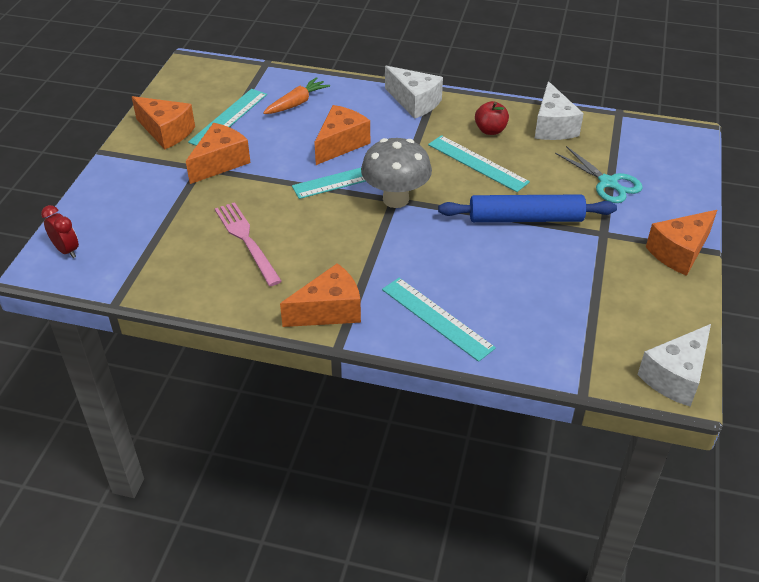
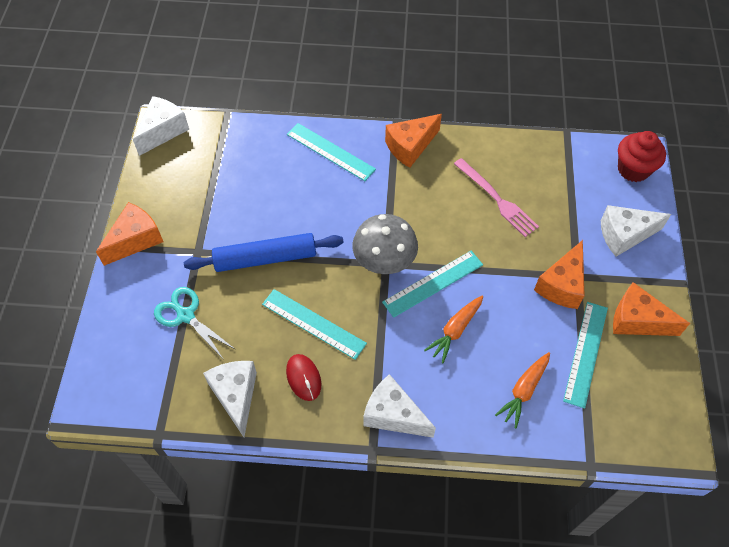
camera: 170 degrees right, 15 degrees up
(66, 250) = (633, 169): red clock -> red cupcake
(127, 192) = (624, 235): none -> white cheese
(341, 144) = (455, 330): orange cheese -> orange carrot
(490, 130) = (304, 378): red apple -> red mouse

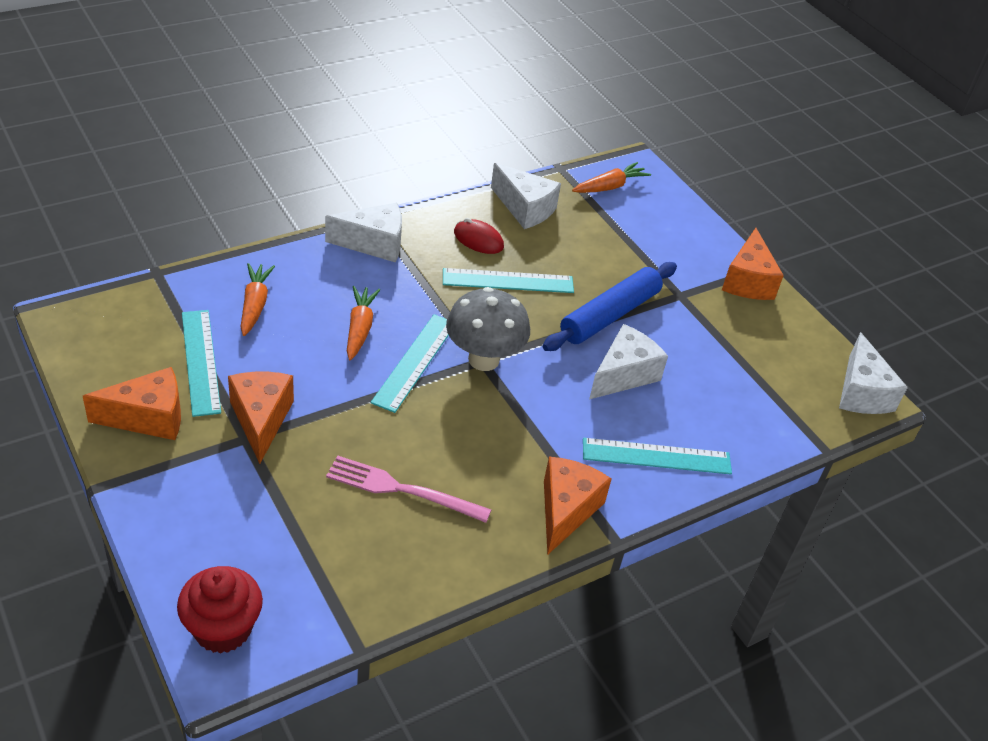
camera: 140 degrees right, 15 degrees down
(138, 387) = (610, 186): none -> orange carrot
(185, 315) = (630, 244): turquoise scissors -> none
(624, 235) = (201, 517): white cheese -> white cheese (623, 374)

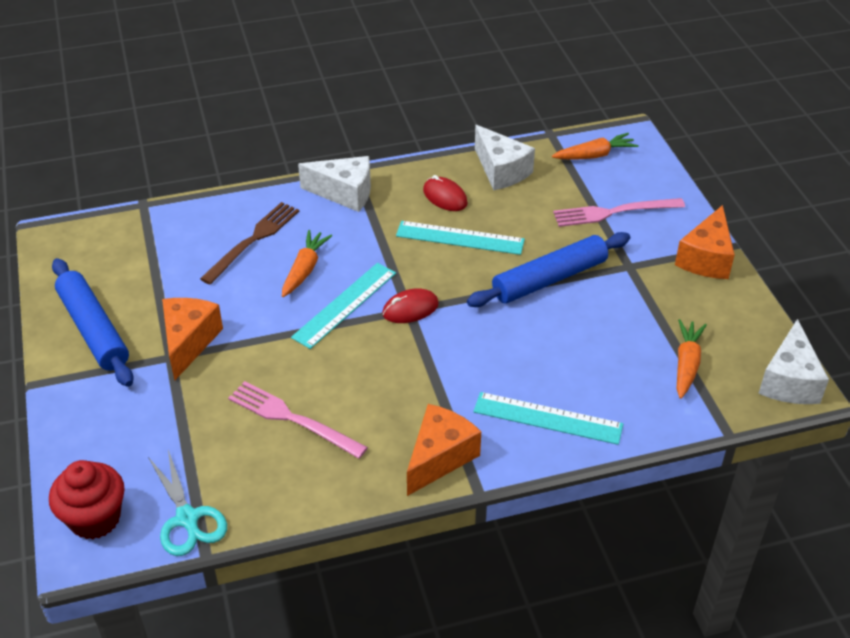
camera: 20 degrees right, 0 degrees up
(148, 418) = (94, 329): orange cheese -> blue rolling pin
(201, 361) = (154, 285): turquoise ruler -> none
(255, 305) = (218, 240): orange carrot -> orange carrot (686, 364)
(293, 302) = (253, 241): none -> brown fork
(326, 613) = (187, 519): none -> turquoise scissors
(483, 359) = (410, 309): grey mushroom -> red mouse
(623, 374) = (543, 337): white cheese -> none
(647, 242) = (614, 212): none -> pink fork

